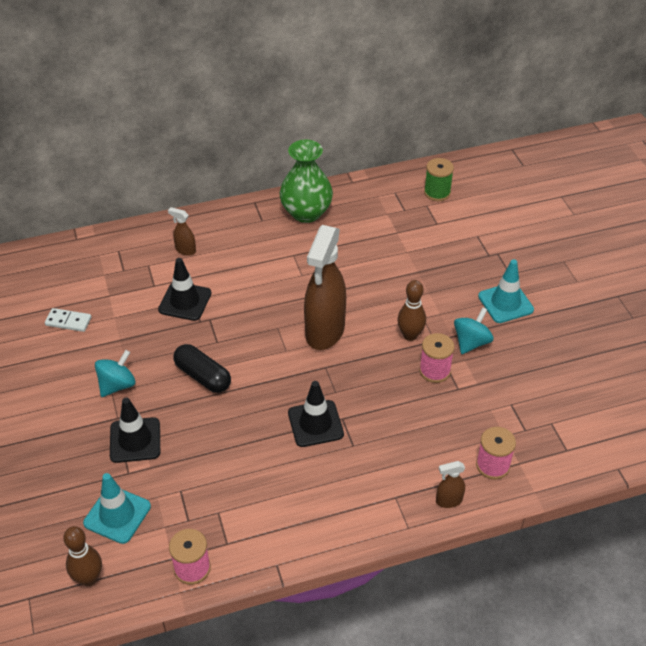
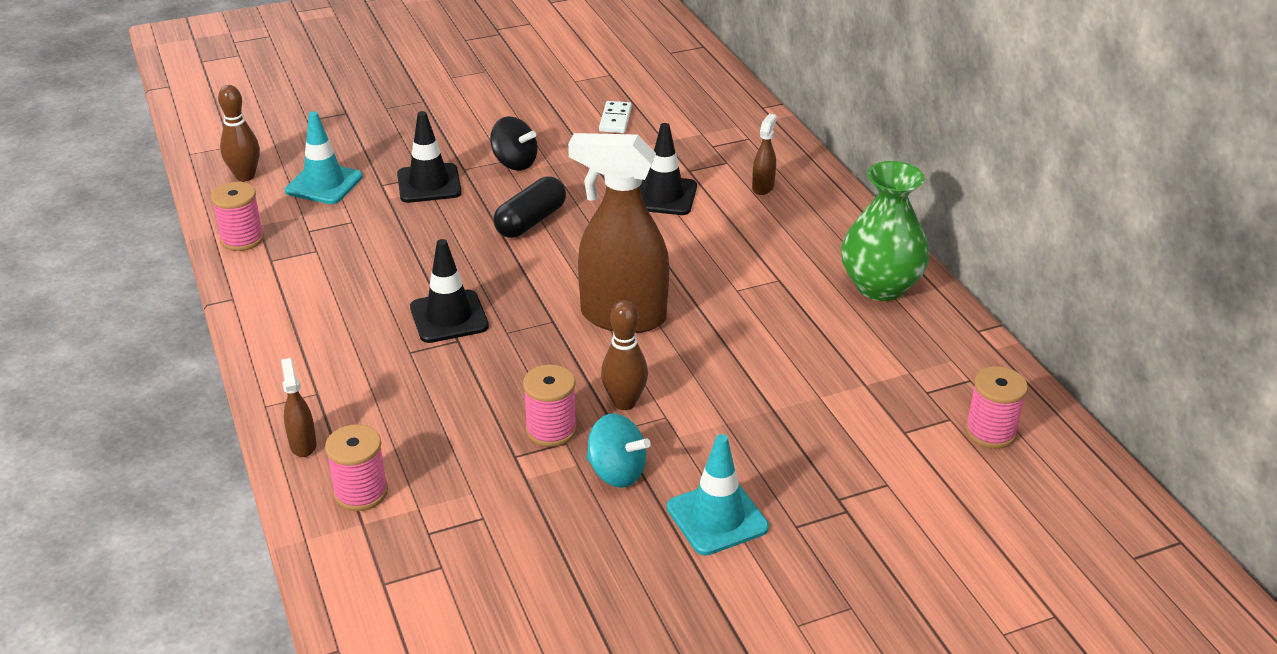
camera: 85 degrees right, 10 degrees down
(117, 385) = (514, 163): turquoise spinning top -> black spinning top
(437, 193) = (990, 432): green spool -> pink spool

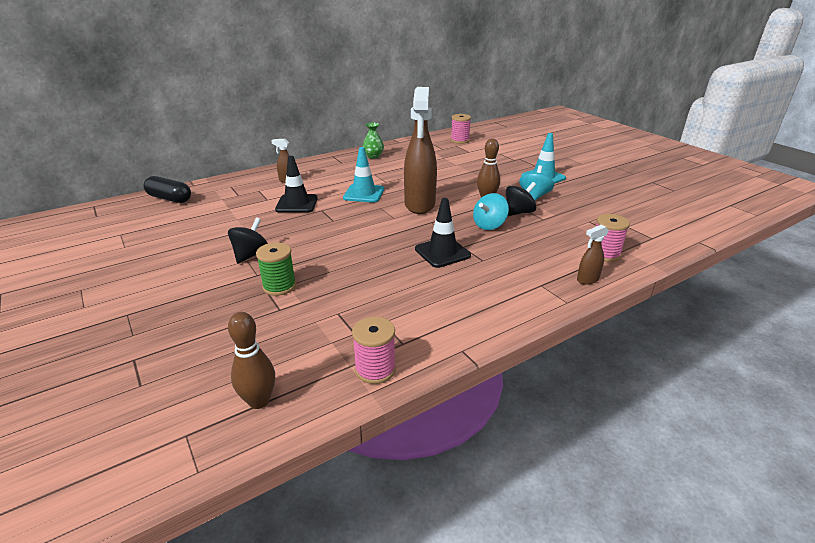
camera: 100 degrees left, 5 degrees down
(324, 184) = (277, 341): turquoise traffic cone -> turquoise traffic cone (364, 193)
(429, 184) = (279, 286): black traffic cone -> green spool
(515, 382) = (489, 225): none -> turquoise spinning top
(531, 221) = (329, 240): black capsule -> black capsule (169, 198)
(551, 430) = (518, 213): pink spool -> black spinning top
(615, 119) = (195, 226): white domino -> none
(880, 286) = (373, 156): green vase -> green vase, size x0.54

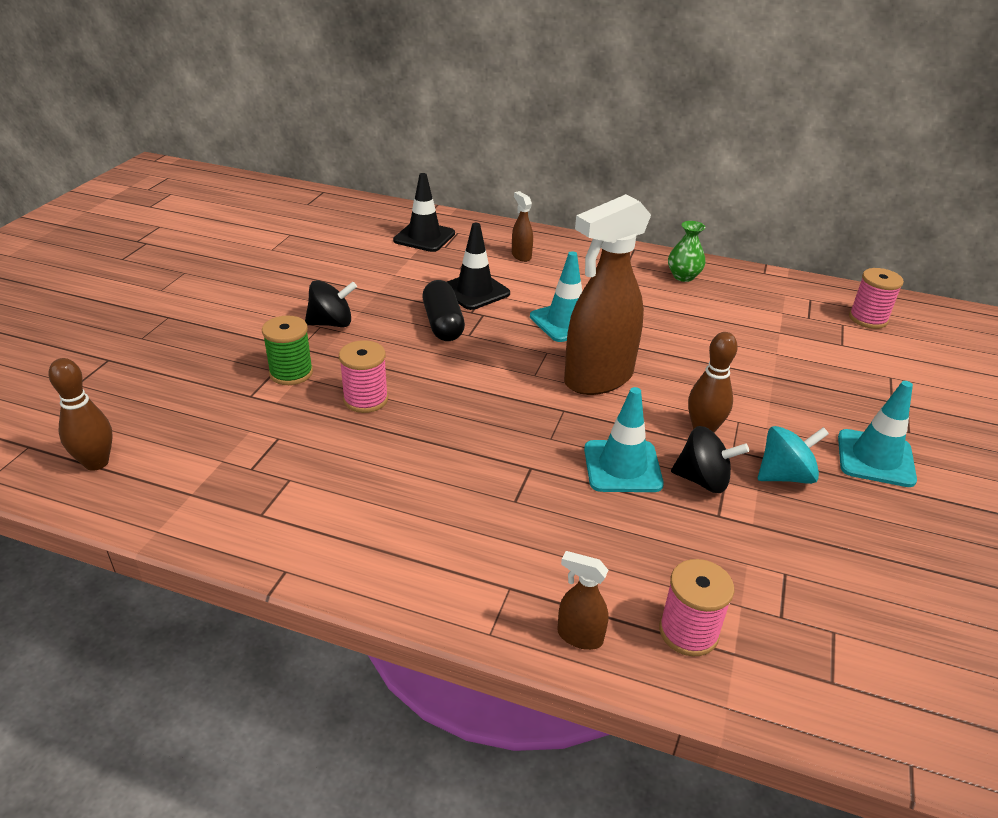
camera: 50 degrees right, 5 degrees up
(169, 198) = (385, 216): black capsule -> black capsule (443, 324)
(375, 369) = (197, 516): pink spool -> pink spool (365, 399)
(442, 252) = (493, 456): black traffic cone -> black traffic cone (424, 237)
(489, 225) = (622, 466): turquoise spinning top -> turquoise traffic cone

